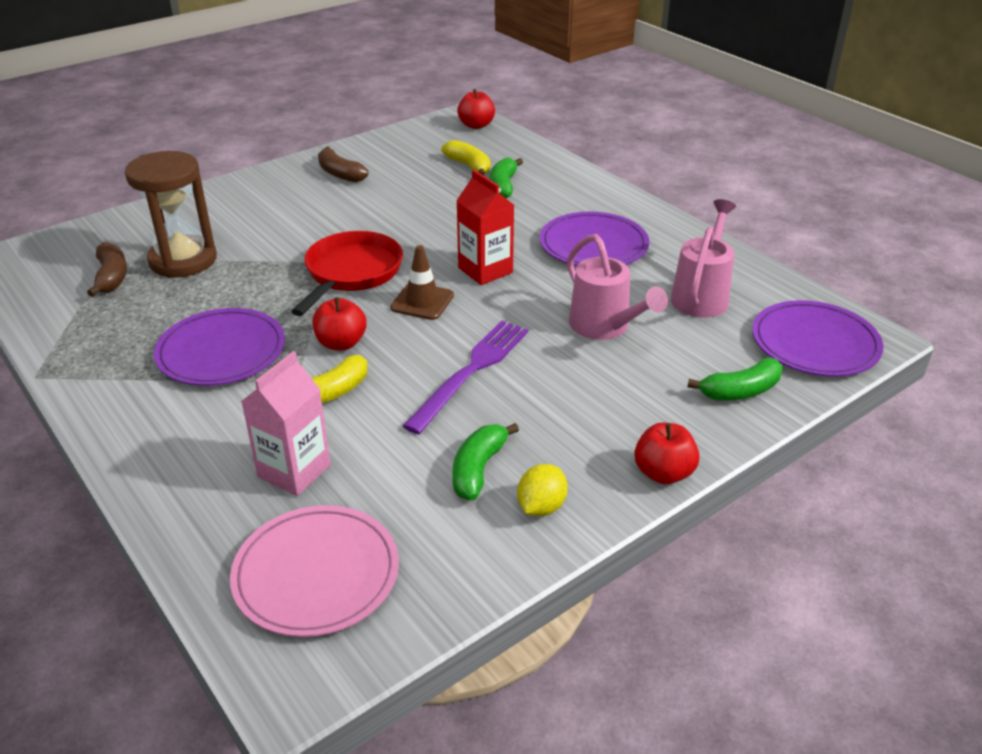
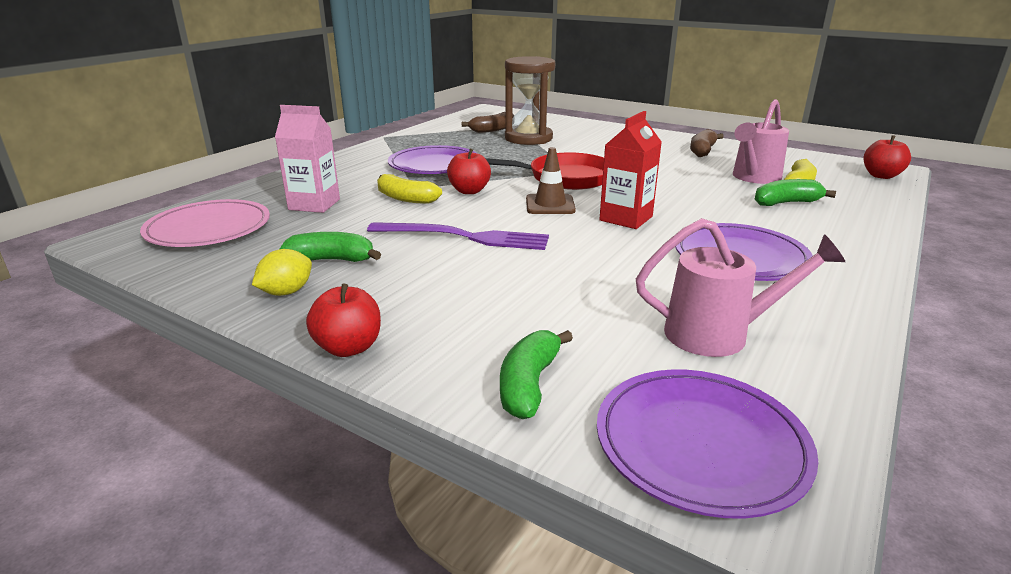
camera: 70 degrees right, 10 degrees down
(541, 507) = (286, 292): yellow lemon -> yellow lemon turned 60 degrees counterclockwise
(605, 327) = (587, 284): pink watering can -> pink watering can (753, 178)
(740, 391) = (529, 384): green banana -> green banana turned 60 degrees clockwise

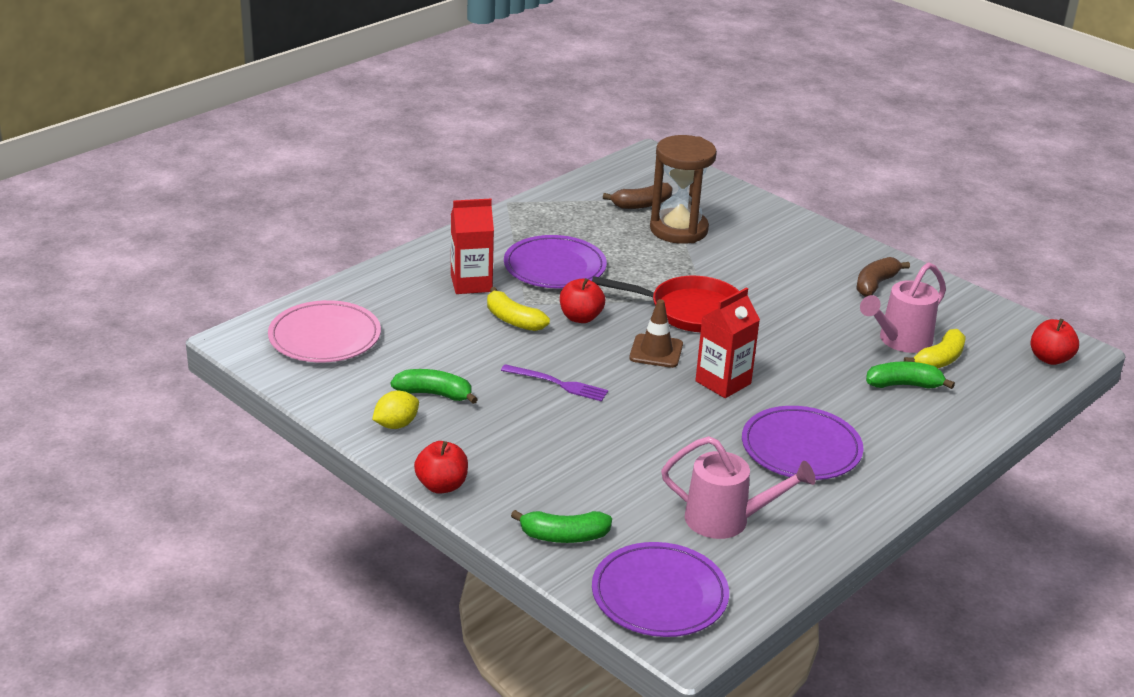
camera: 10 degrees right, 5 degrees up
(314, 204) = (422, 316): pink carton -> none
(360, 180) = (471, 283): none -> red carton
(464, 237) = (558, 384): purple fork -> purple fork, size x0.64
(529, 384) = (564, 536): green banana -> green banana turned 120 degrees counterclockwise

